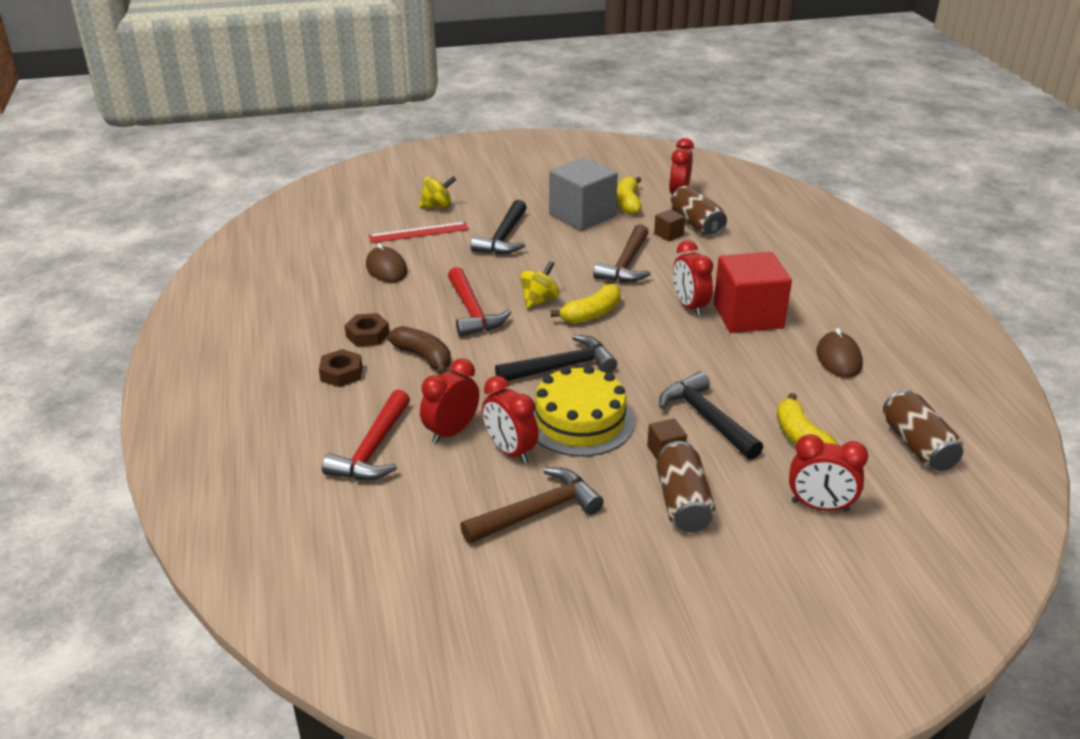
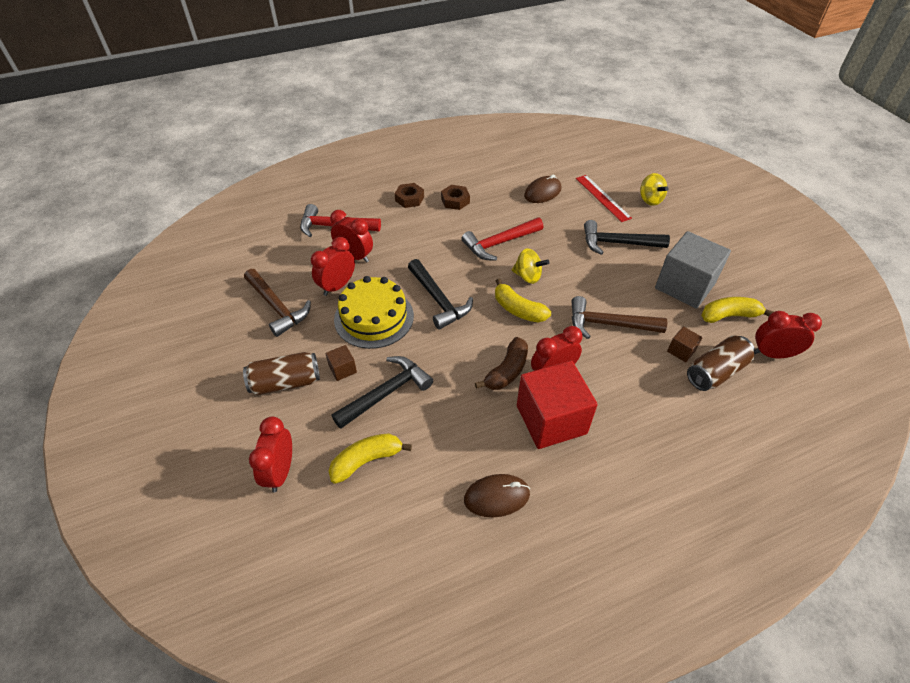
camera: 80 degrees right, 15 degrees up
(423, 357) = (435, 230): brown banana -> brown banana (507, 371)
(917, 446) = (364, 559): brown can -> none

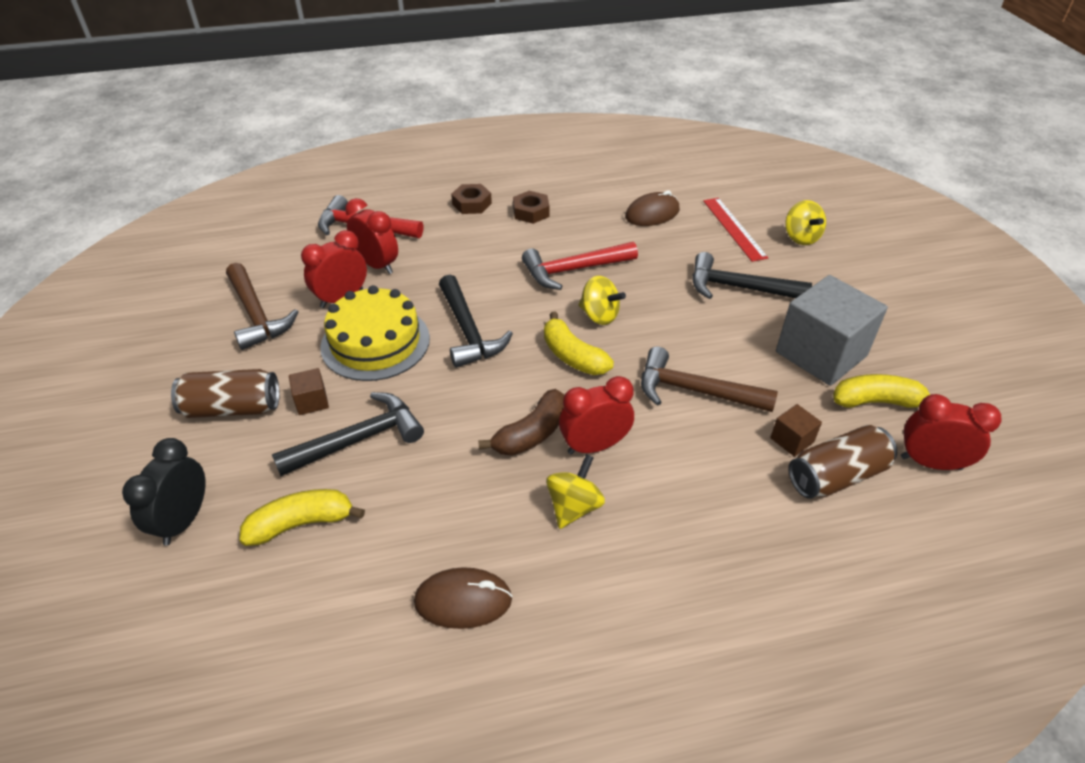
camera: 10 degrees right, 5 degrees down
(280, 472) = (184, 520): red clock -> black clock
(551, 419) = (574, 507): red cube -> yellow spinning top

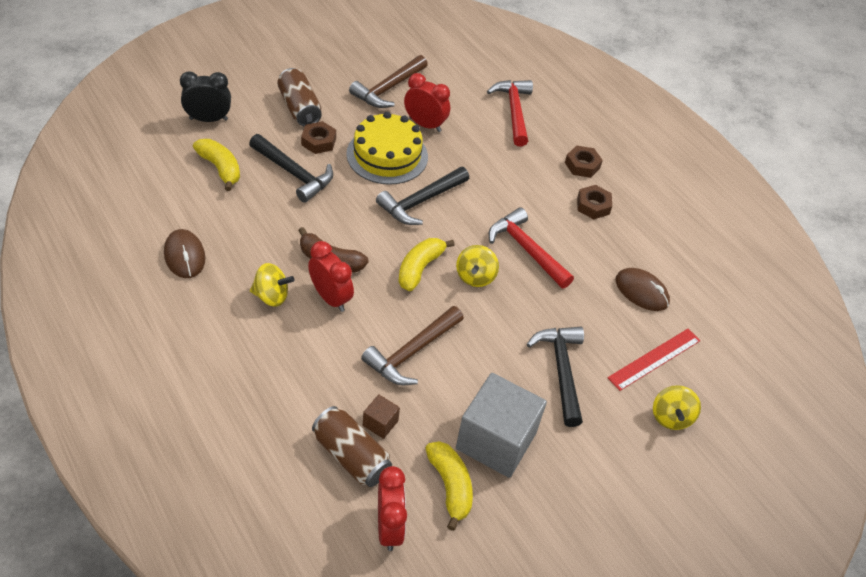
camera: 65 degrees right, 5 degrees up
(312, 401) = (318, 141): brown cube -> brown nut
(377, 265) = (472, 132): red clock -> none
(695, 391) = (412, 352): brown hammer -> brown hammer turned 135 degrees counterclockwise
(801, 237) = (671, 417): yellow spinning top -> yellow spinning top turned 45 degrees counterclockwise

